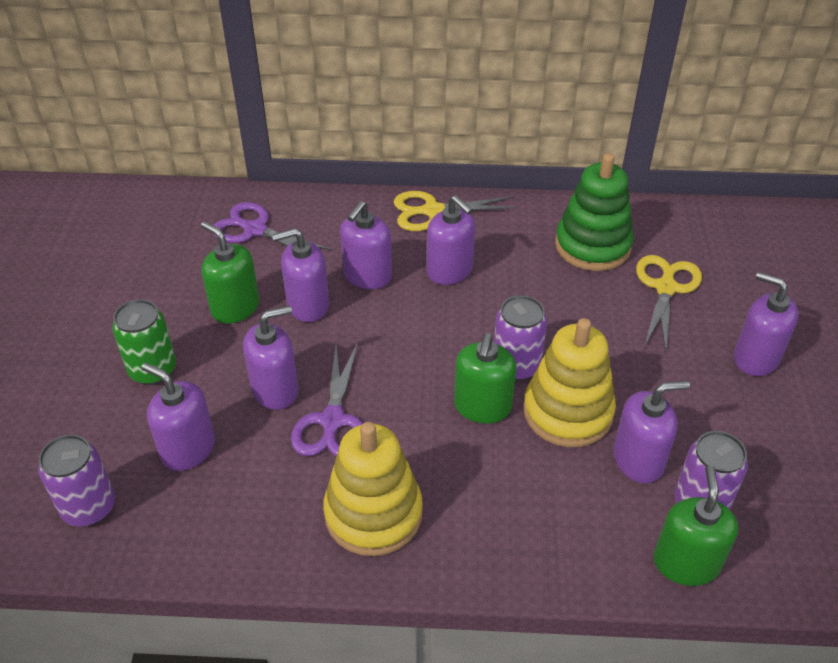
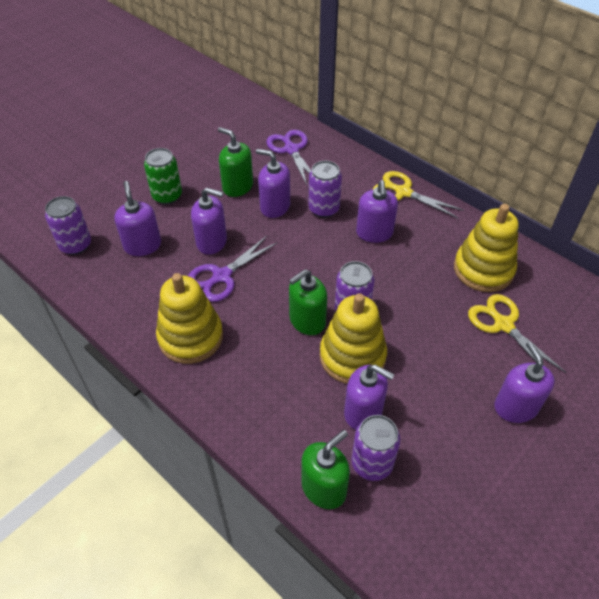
camera: 40 degrees right, 5 degrees up
(235, 307) = (237, 186): green soap dispenser -> green soap dispenser turned 45 degrees counterclockwise
(367, 276) = (324, 209): purple soap dispenser -> purple can
(592, 246) = (483, 269): green stacking toy -> yellow stacking toy
(665, 288) = (503, 325): yellow scissors -> yellow scissors turned 90 degrees counterclockwise

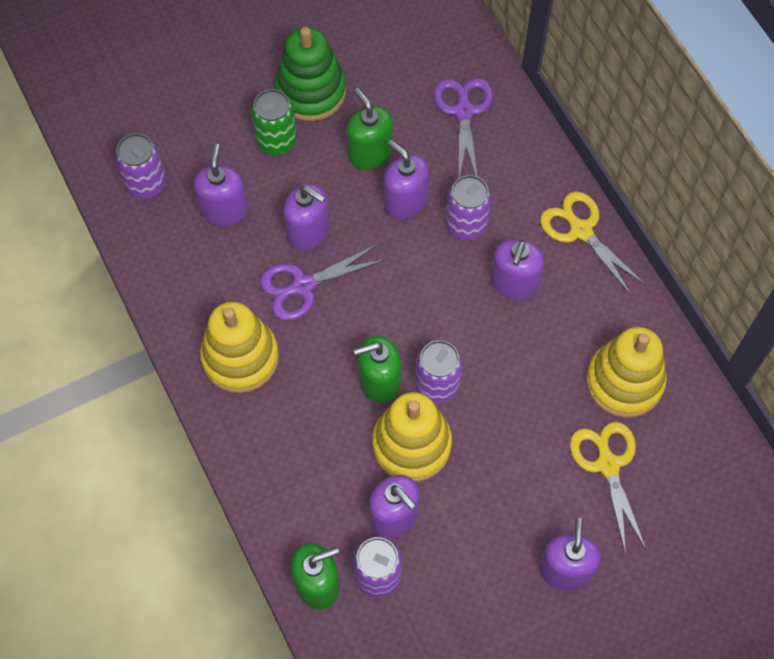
camera: 20 degrees right, 15 degrees up
(181, 164) = (310, 91): none -> green stacking toy

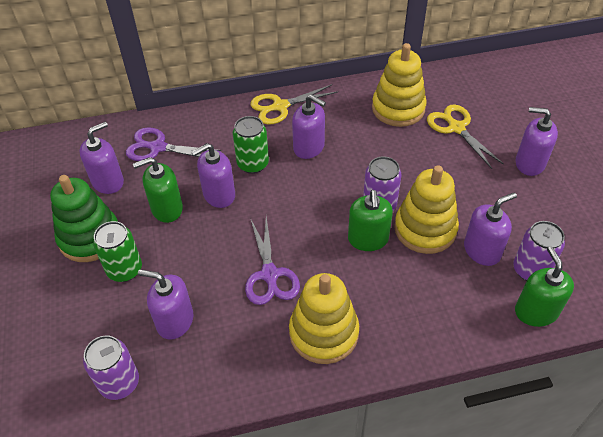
camera: 75 degrees left, 15 degrees down
(308, 231) = (220, 262): purple soap dispenser -> purple soap dispenser (108, 182)
(466, 224) = (253, 164): purple can -> green can
(608, 465) = (456, 128): yellow scissors -> yellow scissors turned 60 degrees clockwise

